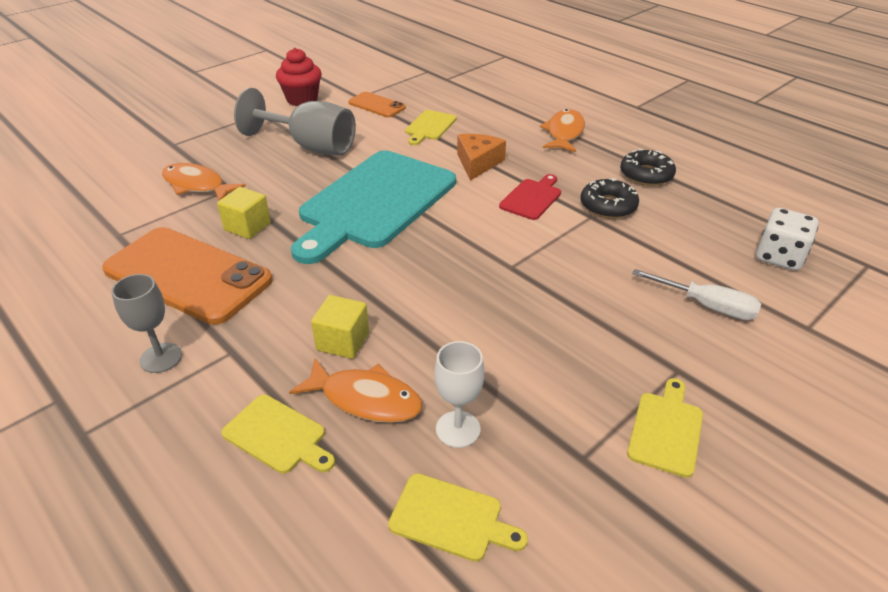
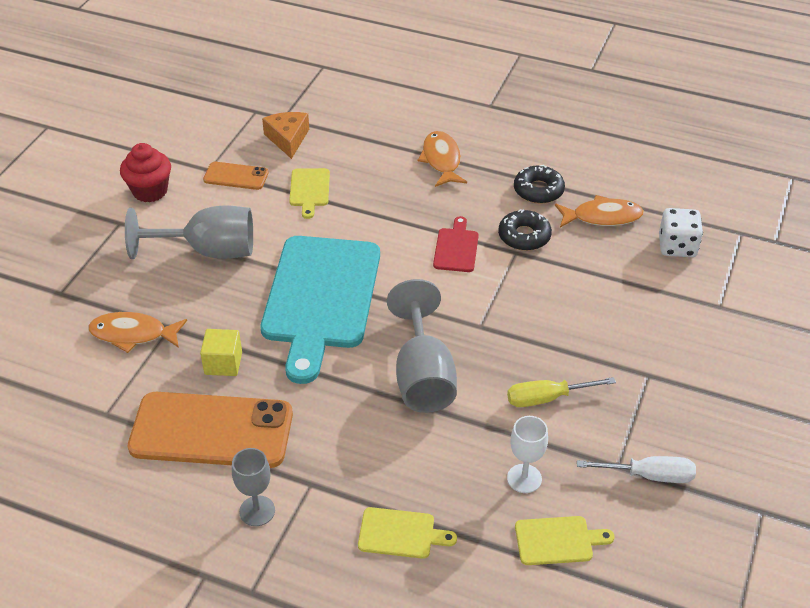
camera: 25 degrees left, 5 degrees up
(343, 341) = (392, 442): yellow cube -> none
(365, 399) = (444, 482): orange fish -> orange fish (602, 217)
(420, 292) = (423, 376): none -> grey goblet
(478, 163) = (384, 222): orange cheese -> orange cheese (288, 139)
(540, 355) = (547, 398): none -> yellow screwdriver
(666, 430) = (661, 425): yellow cutting board -> none
(706, 306) = (644, 312): white screwdriver -> white screwdriver (648, 475)

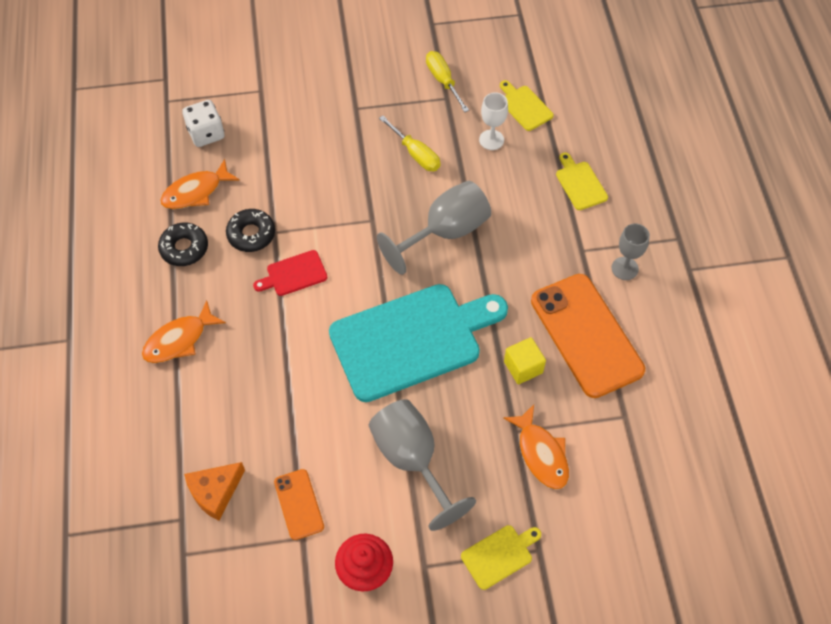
camera: 120 degrees left, 15 degrees up
(309, 190) = (282, 426): yellow cutting board -> yellow cutting board (499, 555)
(602, 217) = (196, 192): orange fish -> orange fish turned 90 degrees counterclockwise
(648, 475) = (443, 81): white screwdriver -> yellow screwdriver

